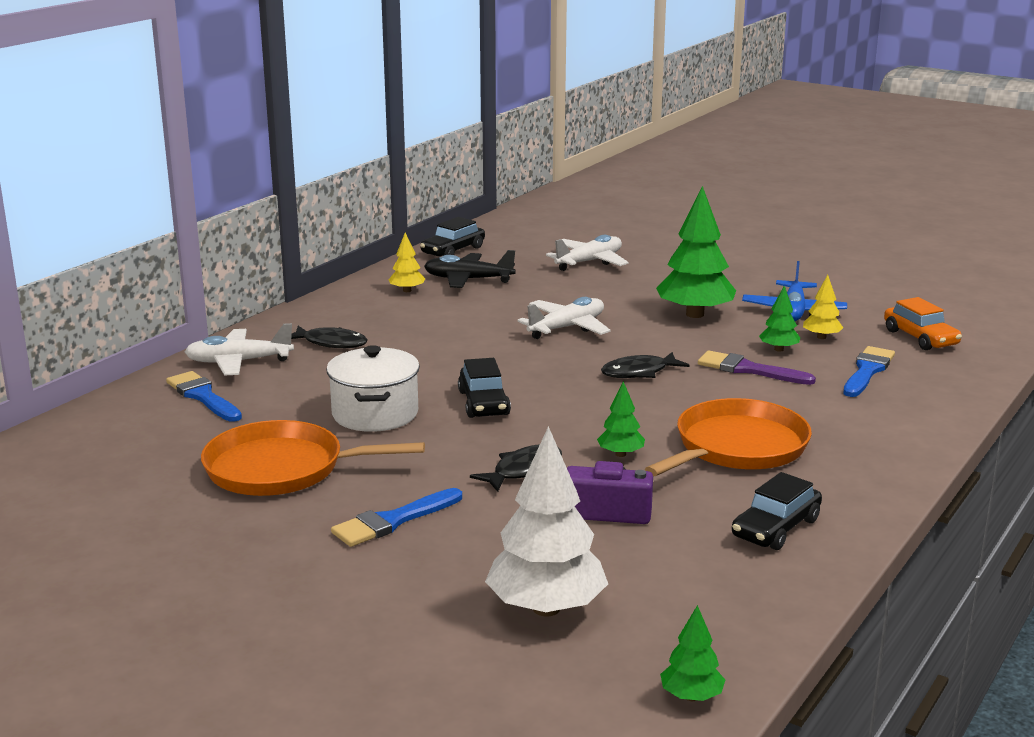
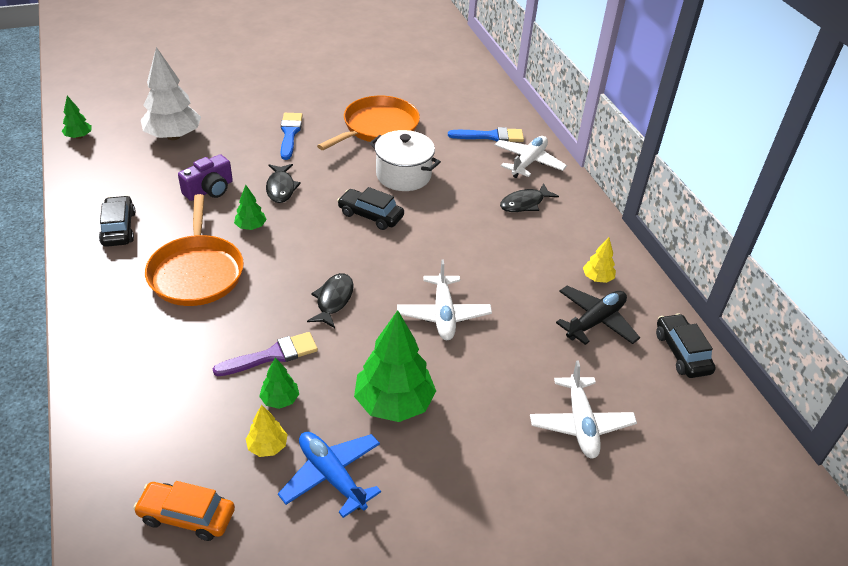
camera: 125 degrees right, 20 degrees up
(867, 371) = (189, 419): blue brush -> none

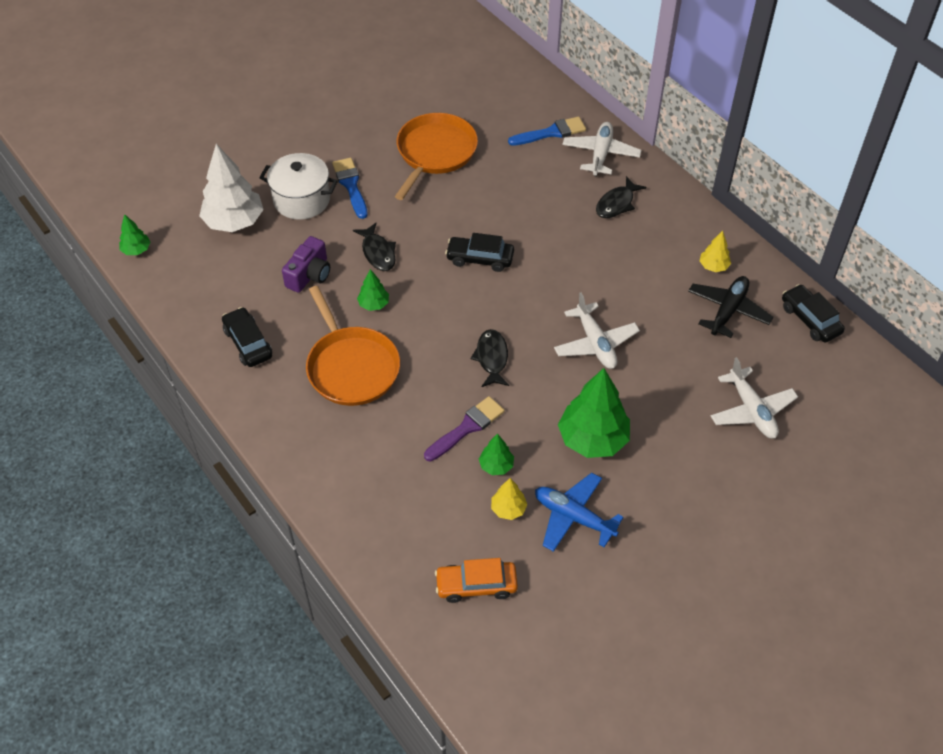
camera: 15 degrees left, 10 degrees up
(403, 175) = (488, 204): white pot -> white pot (301, 200)

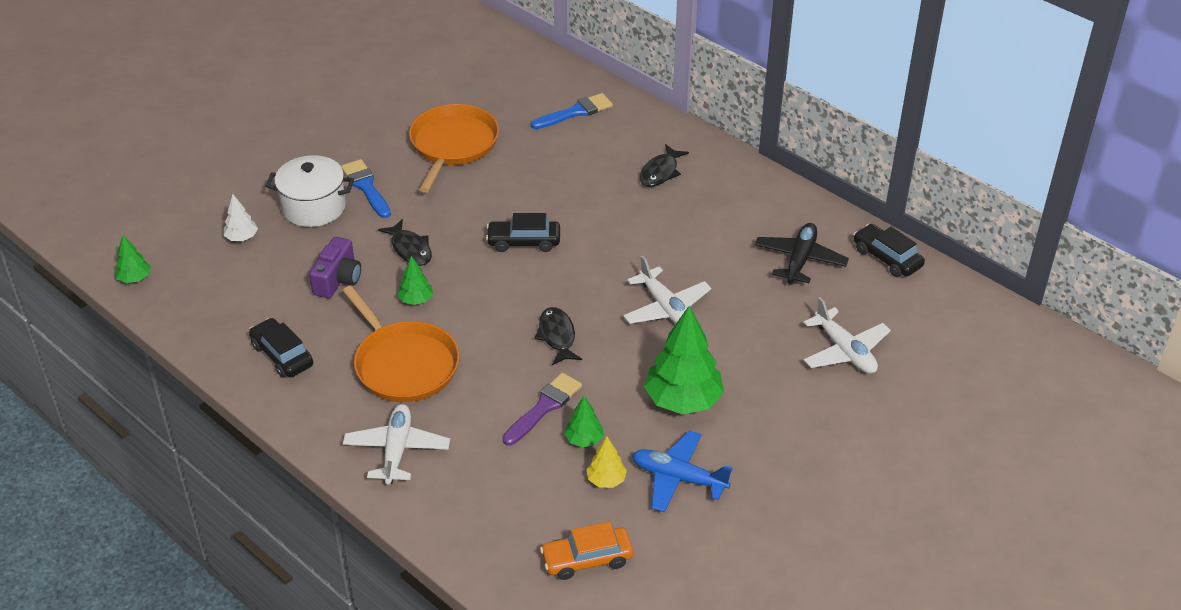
camera: 10 degrees left, 10 degrees down
(234, 222) = (241, 238): white tree -> white tree, size x0.48
(600, 154) = (633, 127): white plane -> white plane (397, 450)
(713, 266) = (775, 220): yellow tree -> none

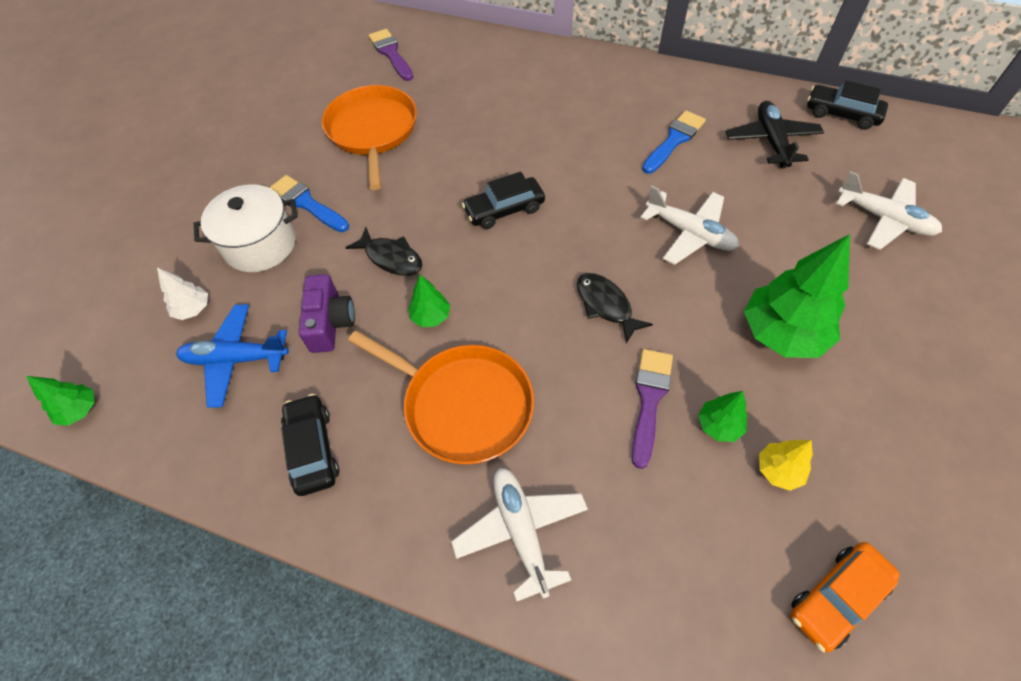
camera: 20 degrees left, 15 degrees up
(282, 355) = (313, 449): black car -> black car turned 45 degrees clockwise
(509, 81) = (391, 53): none -> purple brush
(575, 112) = (471, 65): blue brush -> blue brush (674, 140)
(660, 172) = (586, 97): black fish -> none
(678, 478) = (849, 434): blue plane -> blue plane (236, 359)

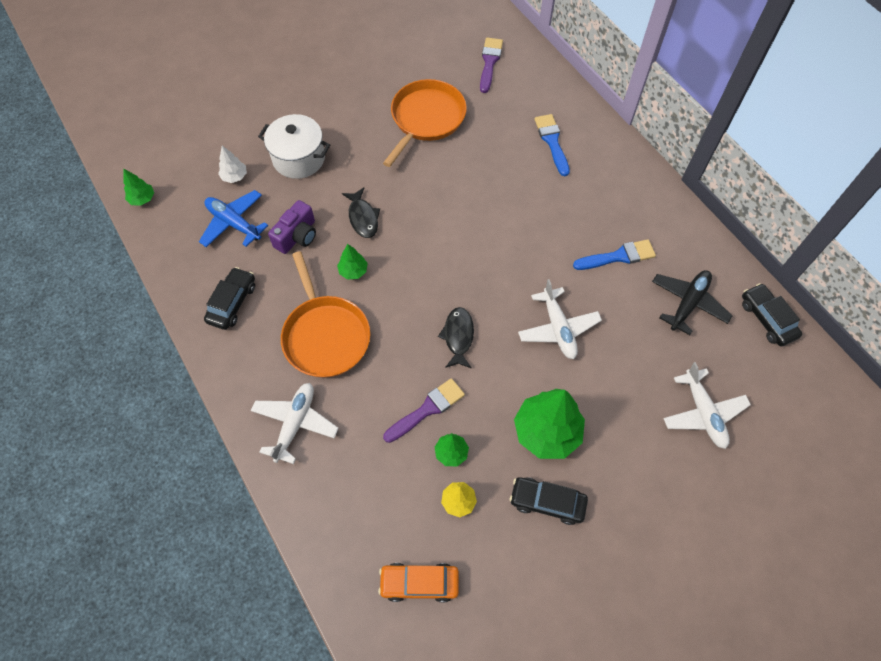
camera: 35 degrees right, 5 degrees up
(307, 203) = (345, 147): blue brush -> blue brush (552, 142)
(504, 209) = (457, 231): black car -> black car (547, 502)

